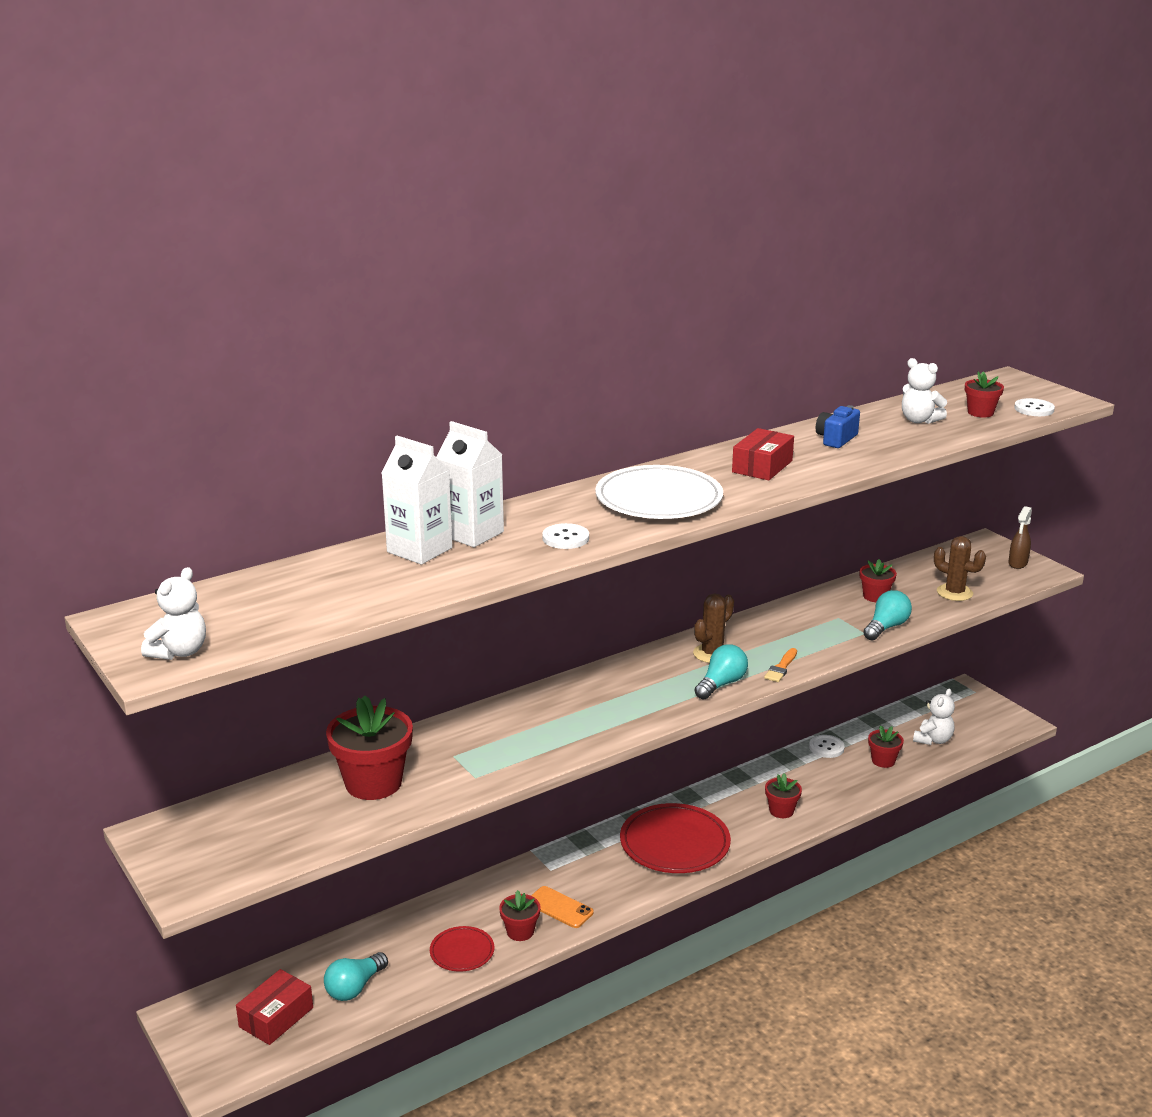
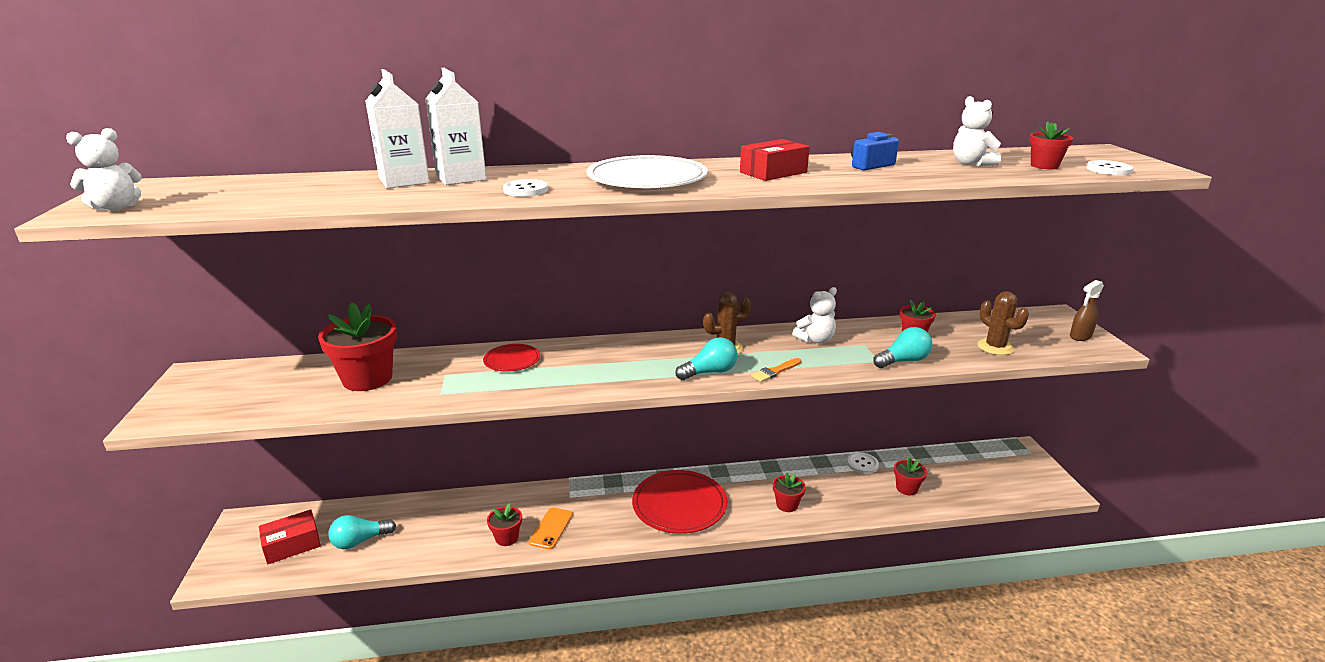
camera: 25 degrees right, 0 degrees up
(462, 952) = (453, 539): red plate -> red plate (512, 360)
(559, 907) = (551, 528): orange phone -> orange phone turned 45 degrees clockwise
(933, 740) = (965, 483): white teddy bear -> white teddy bear (815, 340)

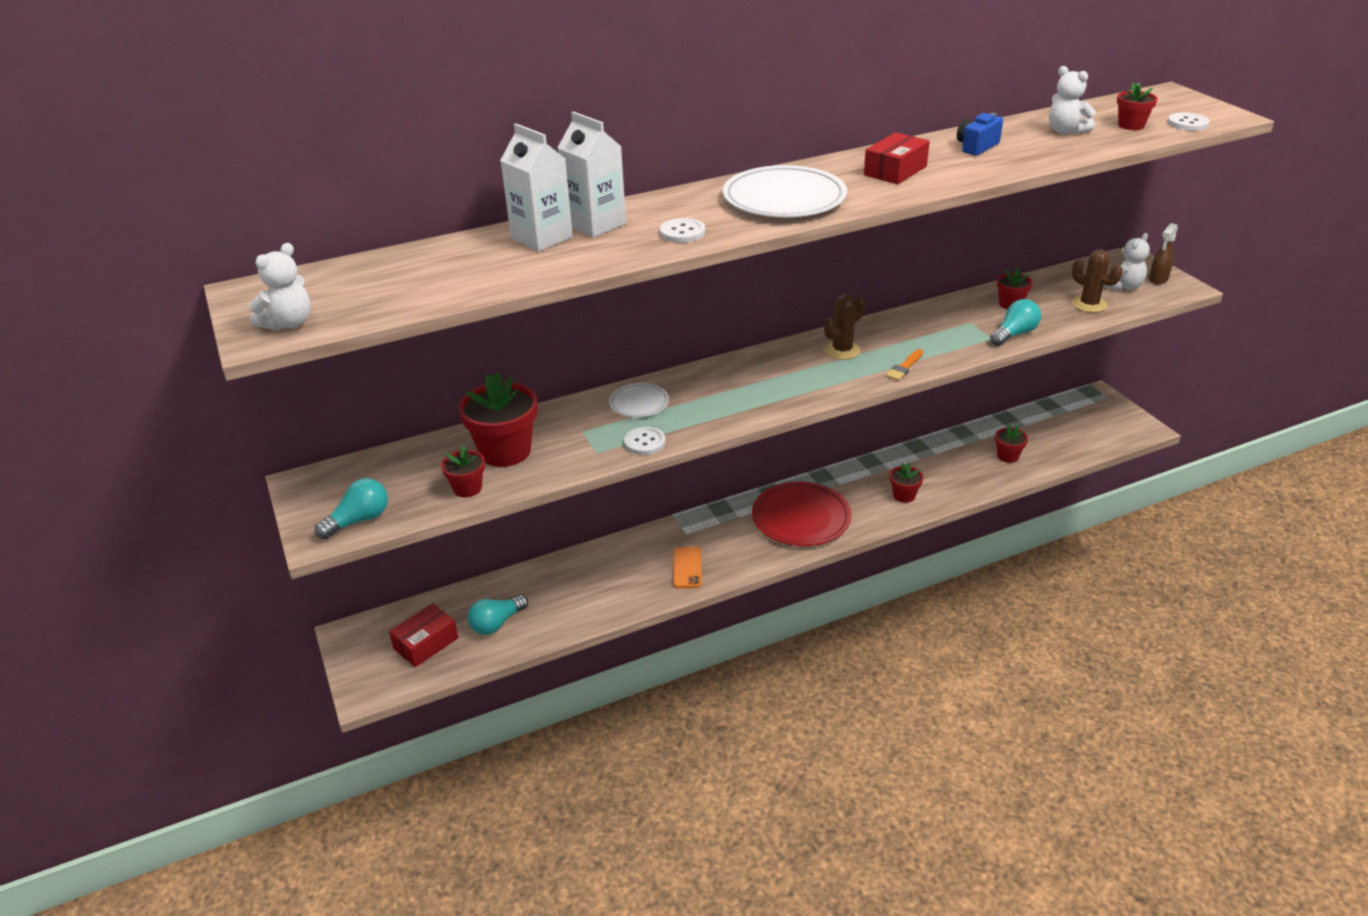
camera: 15 degrees left, 10 degrees up
(507, 538) = (648, 586): red flower pot -> red flower pot (467, 488)
(512, 360) = (639, 403): red plate -> white plate
(709, 372) = (844, 379): turquoise light bulb -> turquoise light bulb (359, 520)
(815, 340) = (922, 326): white teddy bear -> white teddy bear (1123, 286)
(862, 464) = (957, 440): white button -> white button (645, 442)

